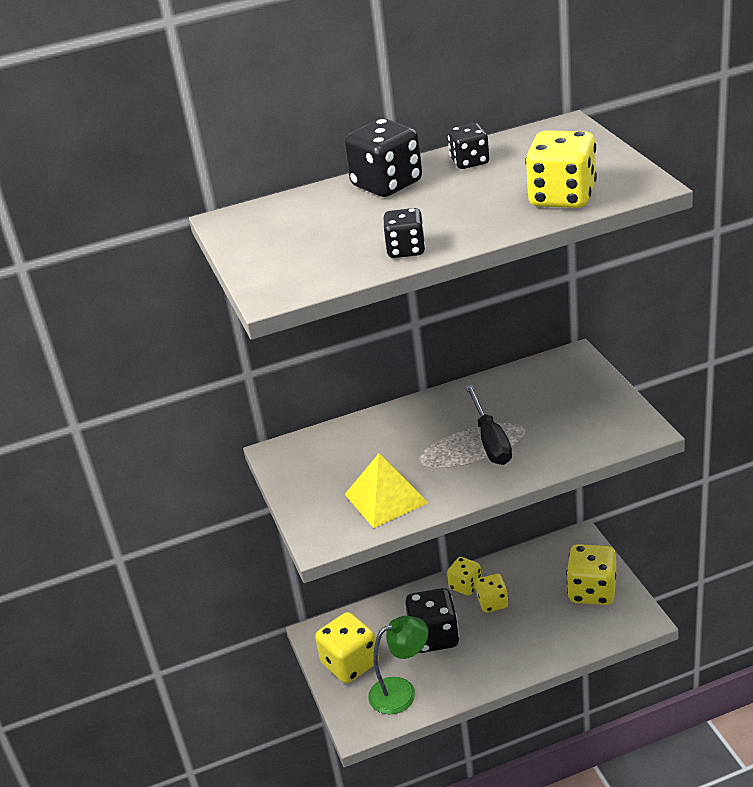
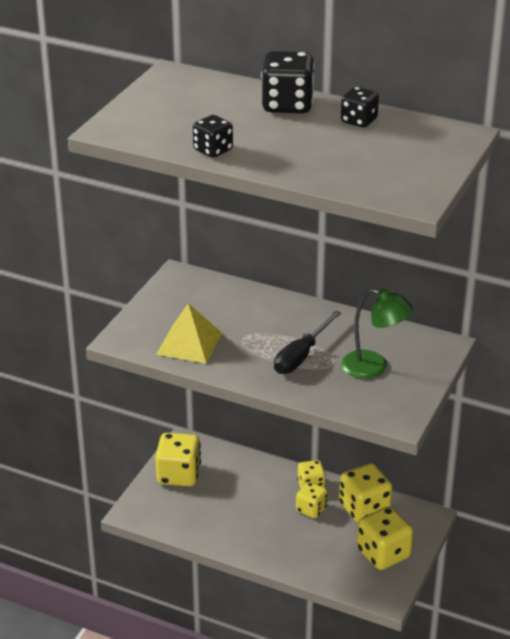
camera: 40 degrees right, 0 degrees up
(401, 691) = (182, 514): green lamp -> green lamp (374, 367)
(434, 637) = (247, 500): black dice -> none
(562, 197) = (356, 176): yellow dice -> yellow dice (364, 509)

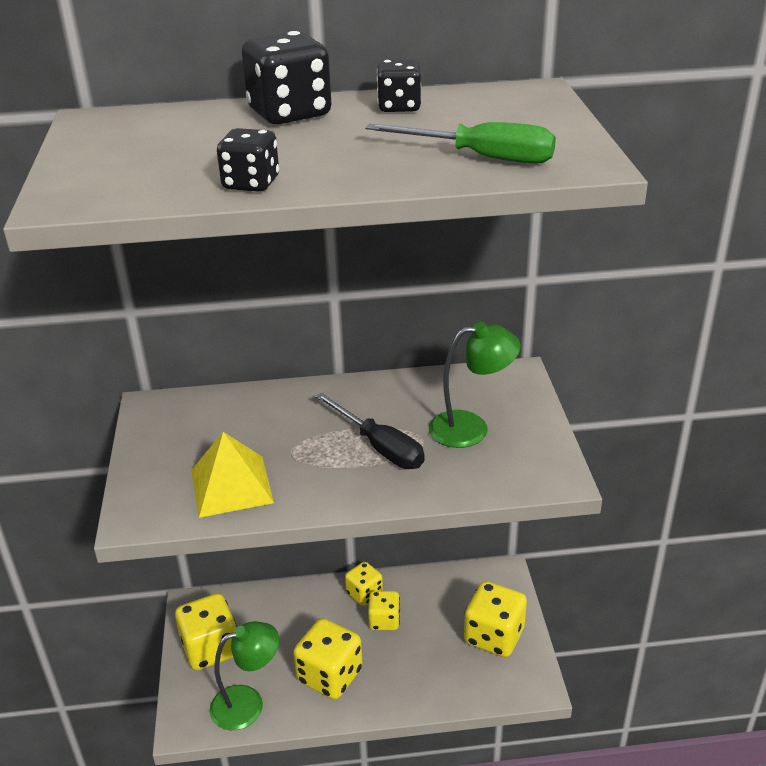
camera: 30 degrees left, 0 degrees up
(180, 518) = (248, 703): none -> green lamp
(301, 355) = (379, 447): black screwdriver -> black screwdriver turned 45 degrees counterclockwise
(360, 174) = (481, 157): none -> green screwdriver
(364, 509) = (436, 594): yellow dice -> yellow dice (330, 676)

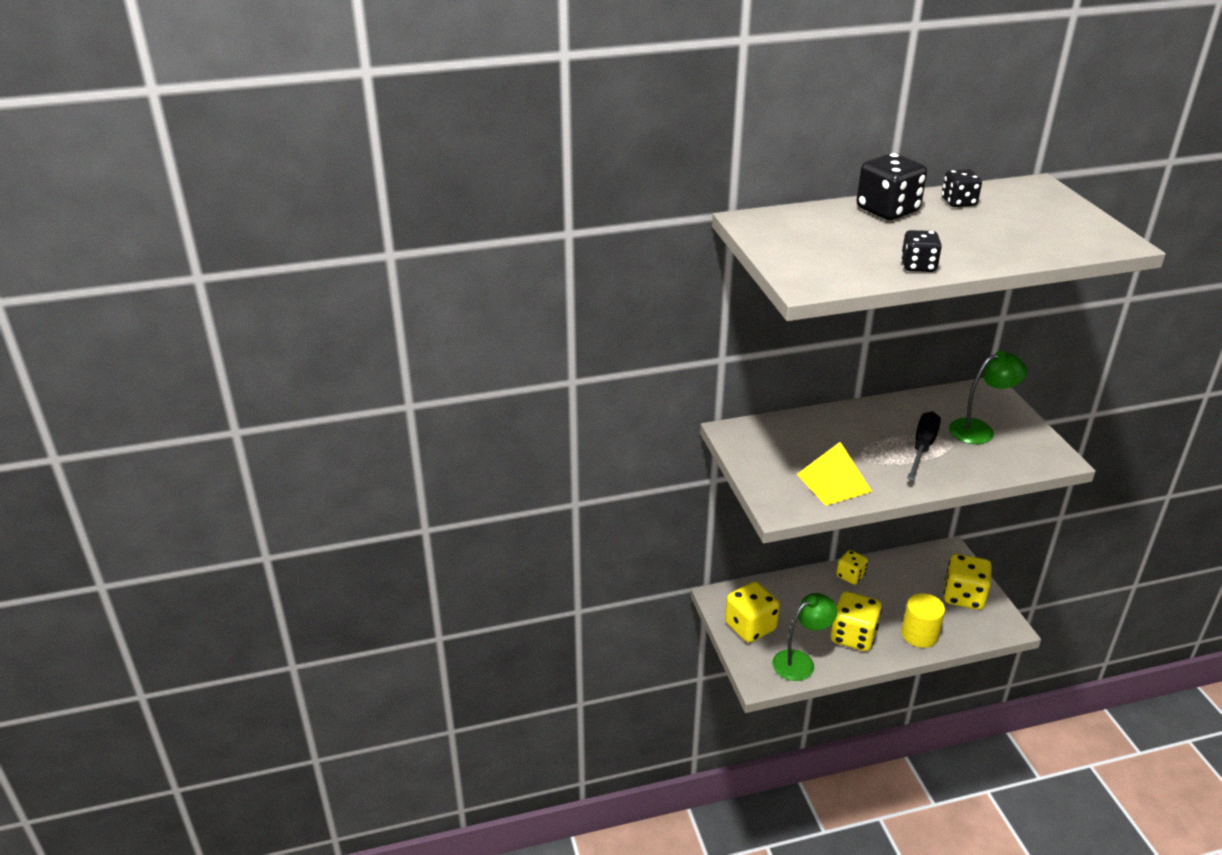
camera: 10 degrees left, 0 degrees up
(379, 447) = (922, 448): black screwdriver -> black screwdriver turned 105 degrees counterclockwise
(384, 620) = (875, 593): yellow dice -> none
(414, 683) = (919, 634): none -> yellow cylinder
(481, 157) = (1049, 240): green screwdriver -> none

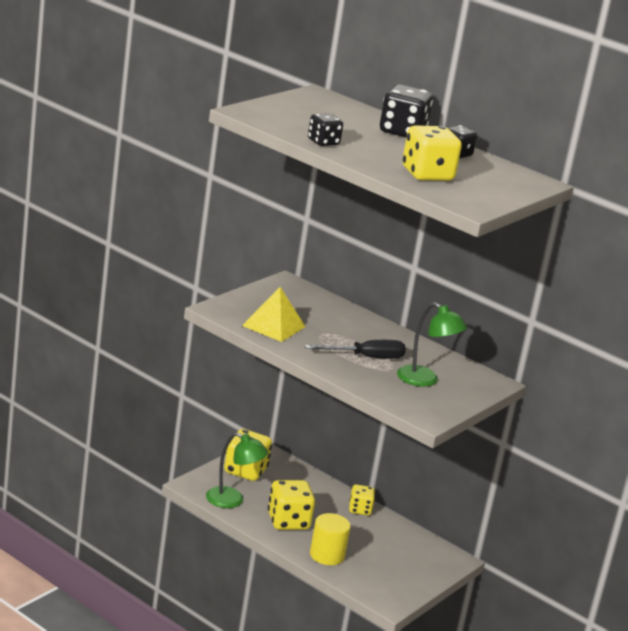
camera: 50 degrees right, 10 degrees down
(963, 596) = (402, 573): yellow dice -> yellow dice (427, 175)

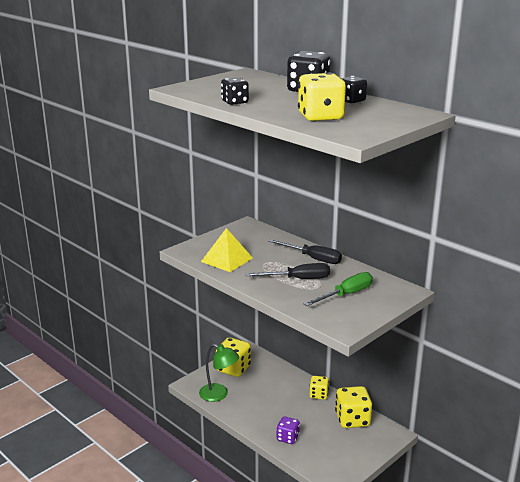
camera: 10 degrees right, 0 degrees up
(288, 521) = (260, 410): yellow dice -> yellow dice (352, 420)
(327, 555) = (287, 438): yellow cylinder -> purple dice
(379, 334) = (312, 258): none -> black screwdriver
(425, 380) = (346, 295): green lamp -> green screwdriver

